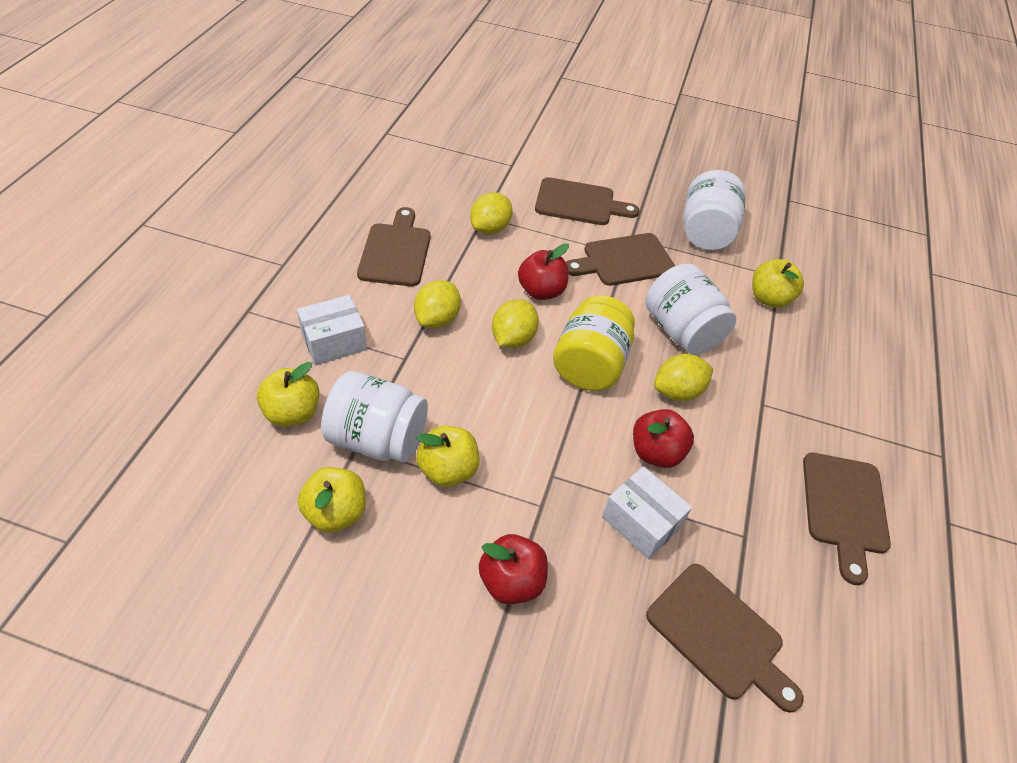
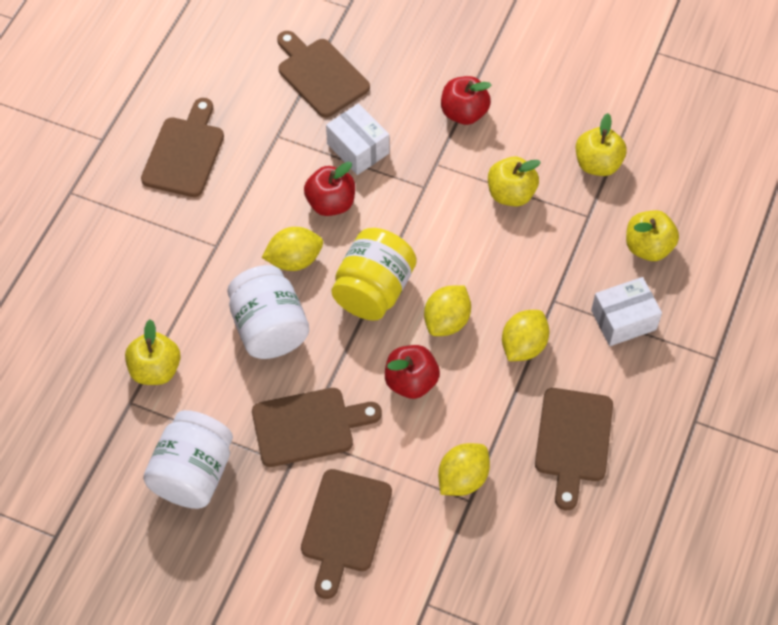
camera: 170 degrees left, 10 degrees up
(377, 439) = (571, 221): white jar -> none
(579, 203) = (345, 526): brown cutting board -> brown cutting board turned 90 degrees counterclockwise

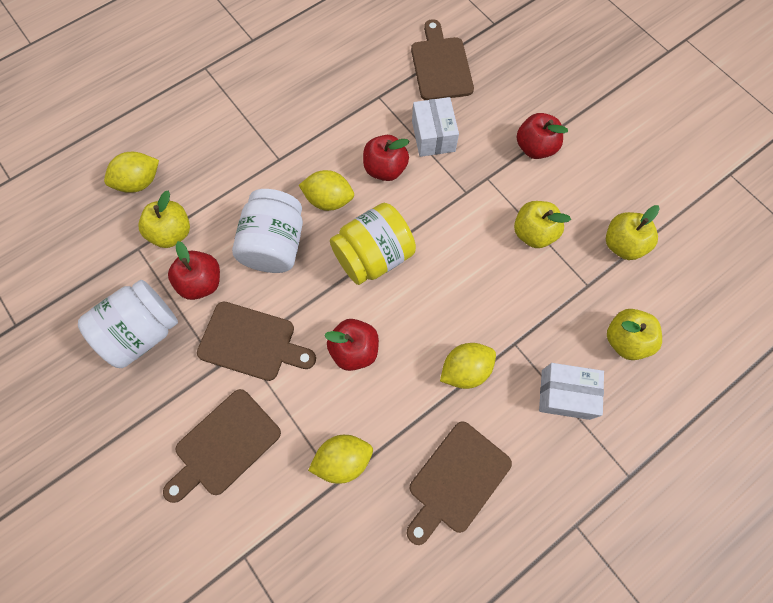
camera: 30 degrees right, 10 degrees up
(185, 153) = (303, 77): brown cutting board -> none
(220, 399) = (202, 282): none -> red apple
(447, 321) = (415, 313): yellow lemon -> yellow lemon (139, 182)

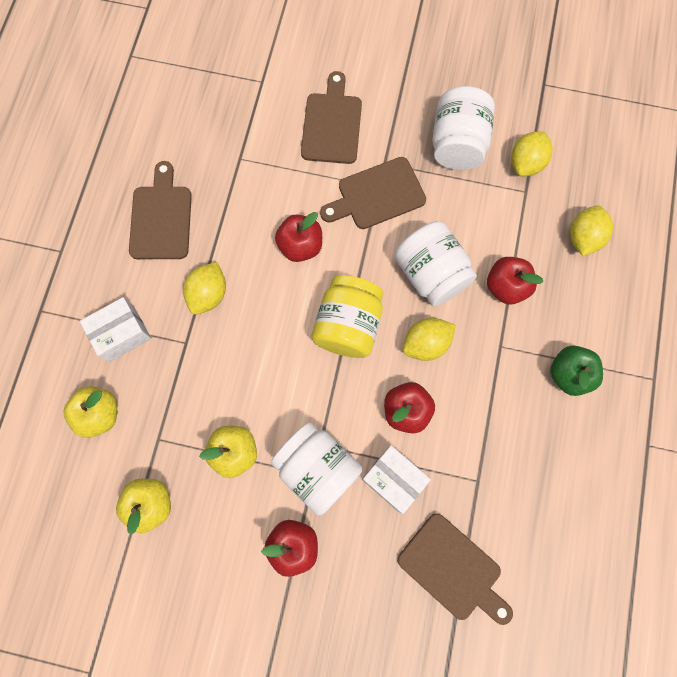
camera: 140 degrees right, 5 degrees up
(172, 233) = (514, 221): yellow apple -> none
(202, 282) = (454, 205): red apple -> red apple (506, 287)
(254, 109) = (568, 374): none -> green apple
(343, 460) = (247, 174): yellow lemon -> yellow lemon (526, 163)
(480, 179) = (317, 468): none -> white jar

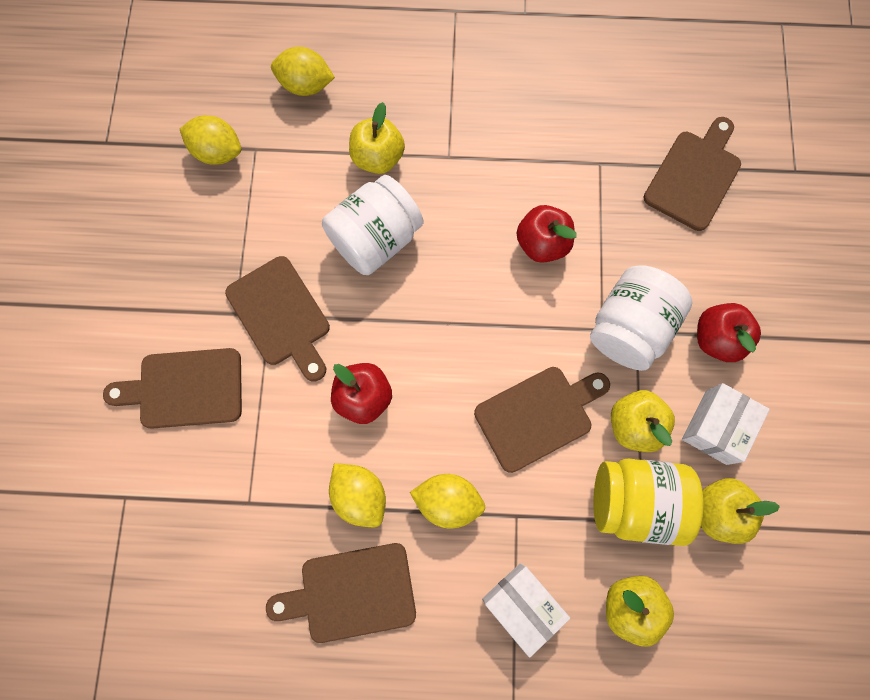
camera: 100 degrees left, 0 degrees up
(258, 375) = (538, 416): none -> brown cutting board
(348, 325) = (456, 322): yellow jar -> yellow jar (634, 501)
(393, 479) = (620, 246): white box -> white box (716, 427)
(426, 344) = (461, 234): yellow lemon -> yellow lemon (360, 495)
(457, 144) = (199, 231): white jar -> none
(506, 287) = (378, 158): red apple -> yellow apple
(568, 374) = (466, 88): green apple -> none

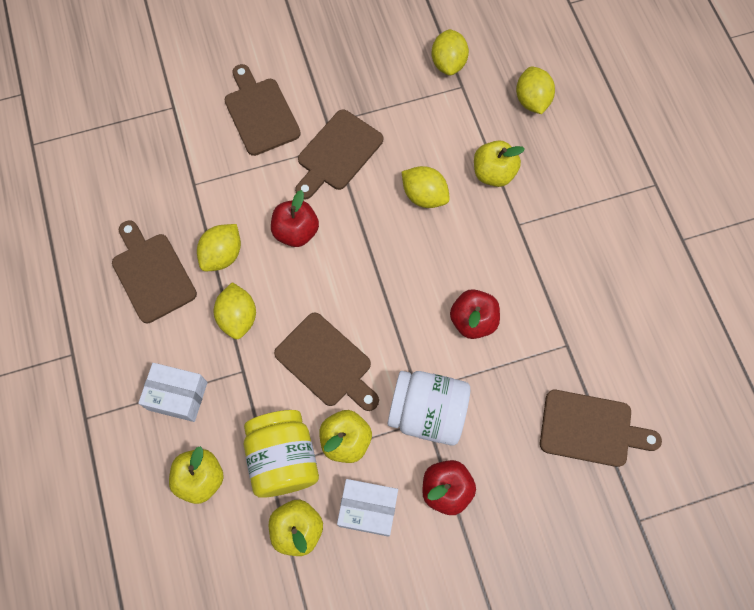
camera: 70 degrees right, 5 degrees down
(375, 239) = (424, 196): white jar -> yellow lemon
(522, 605) = (178, 396): white box -> white box turned 75 degrees clockwise

